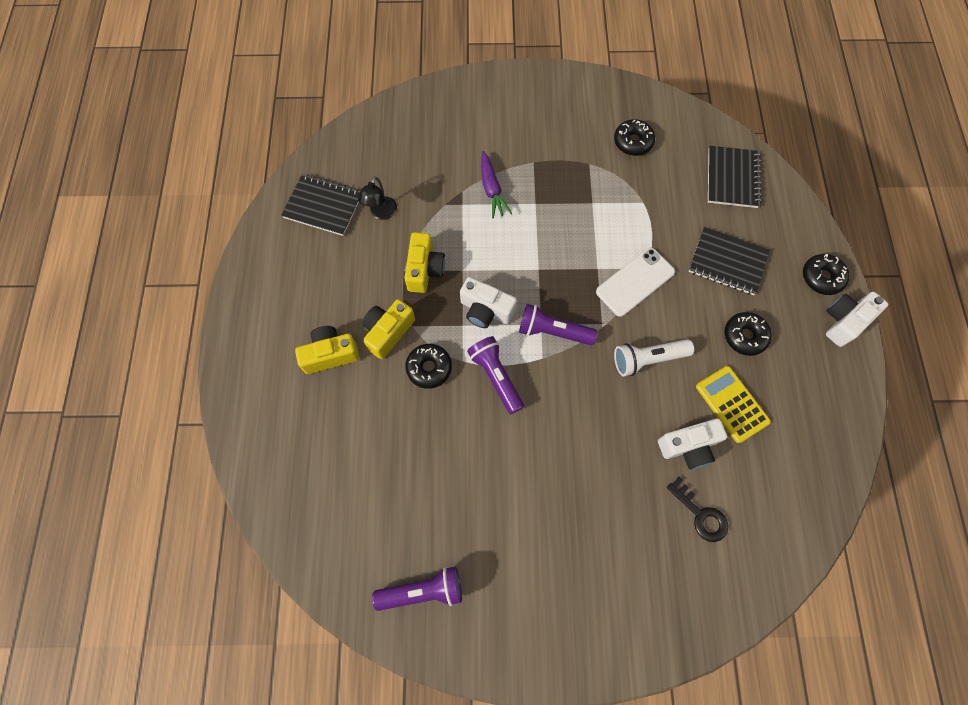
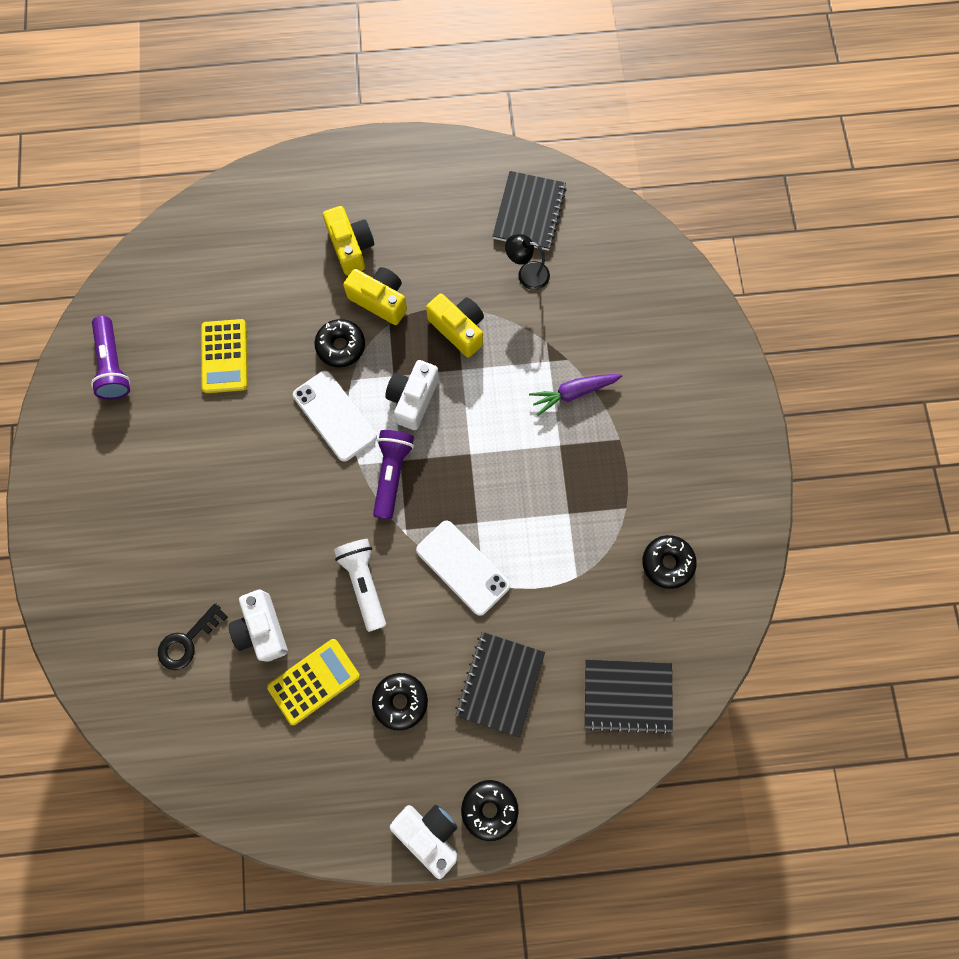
camera: 85 degrees right, 5 degrees up
(424, 269) = (458, 329): yellow camera -> yellow camera turned 135 degrees counterclockwise
(426, 476) = (225, 356): none -> yellow calculator
(496, 376) = (334, 416): purple flashlight -> white phone

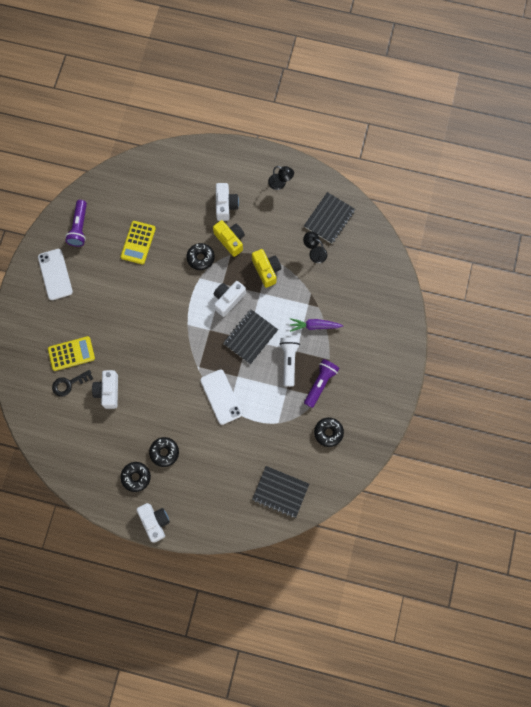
camera: 20 degrees right, 0 degrees up
(314, 681) = (125, 427): yellow calculator -> yellow calculator (71, 353)
(334, 416) = (184, 294): white phone -> white phone (55, 274)
(351, 247) = (225, 205): yellow camera -> white camera
(364, 583) = (167, 386): white flashlight -> white flashlight (289, 361)
(392, 474) = (202, 335): purple flashlight -> purple flashlight (320, 383)
(428, 183) = (280, 183): none -> black lamp
(489, 809) = (189, 521): black donut -> black donut (136, 477)
(500, 683) = (218, 462): black notebook -> black notebook (250, 337)

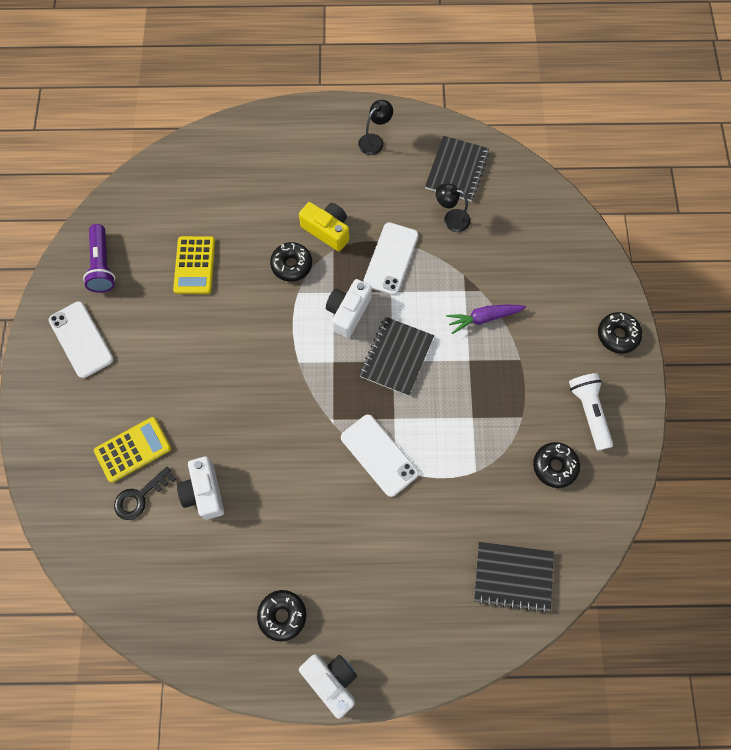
camera: 15 degrees left, 5 degrees down
(164, 452) = (316, 564): black donut -> black donut (617, 335)
(225, 205) = (307, 186): white camera -> none
(266, 270) = (391, 258): yellow camera -> white phone
(280, 183) = (375, 141): black lamp -> black lamp turned 60 degrees counterclockwise
(289, 361) = (463, 377): white flashlight -> white flashlight (588, 412)
(320, 383) = (519, 397): purple flashlight -> none

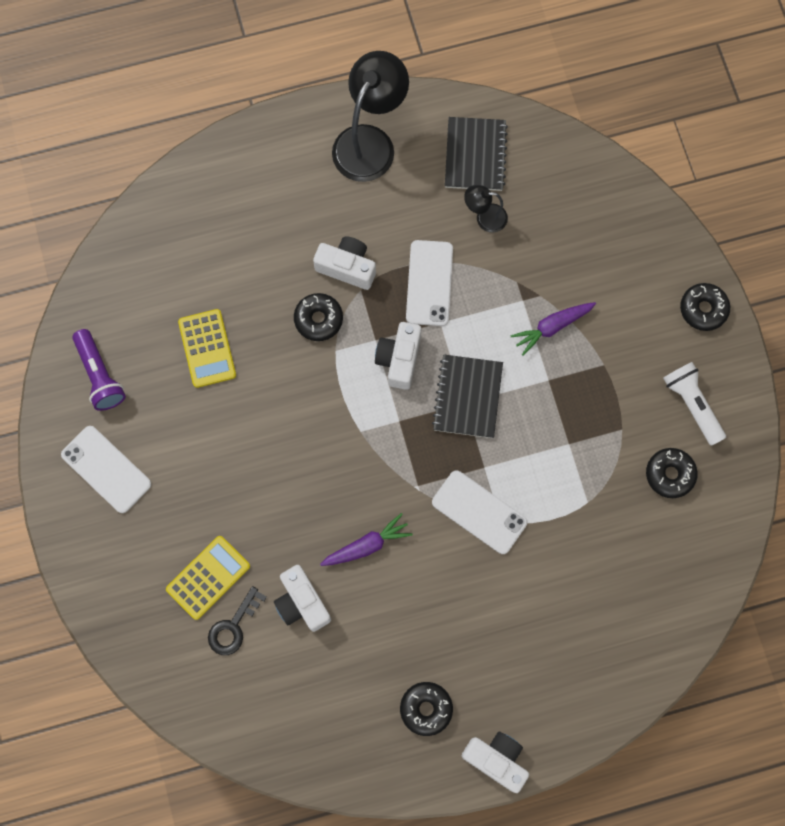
camera: 15 degrees left, 5 degrees up
(274, 458) = (366, 545): none -> purple carrot
(327, 230) = (347, 267): yellow camera -> white camera
(375, 141) = (370, 142): black lamp -> black lamp, size x2.02
(513, 576) = (654, 603): black notebook -> none

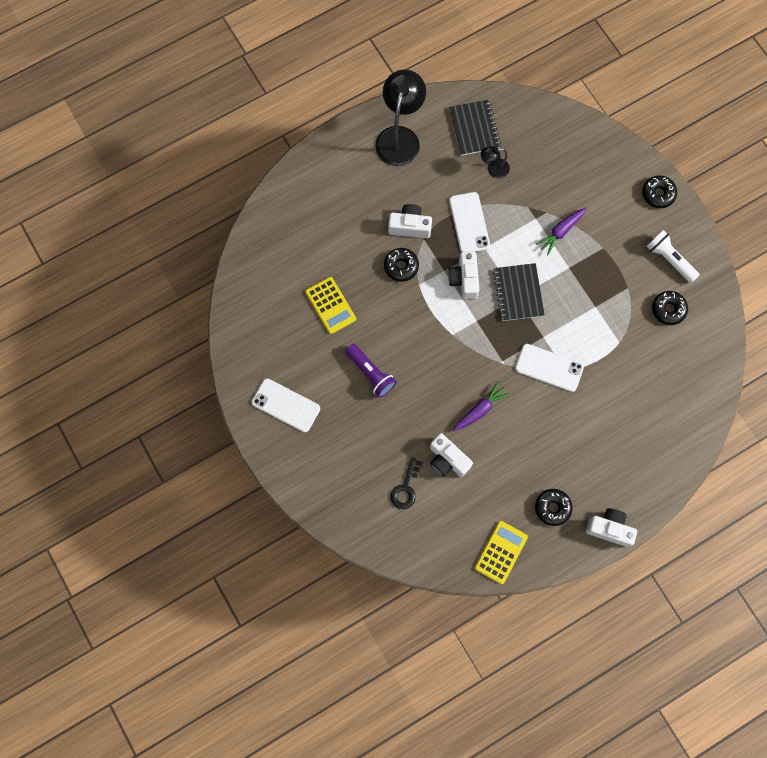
camera: 15 degrees left, 0 degrees up
(100, 375) = (262, 343): purple flashlight -> purple flashlight (371, 373)
(208, 577) = (378, 460): yellow calculator -> yellow calculator (501, 552)

